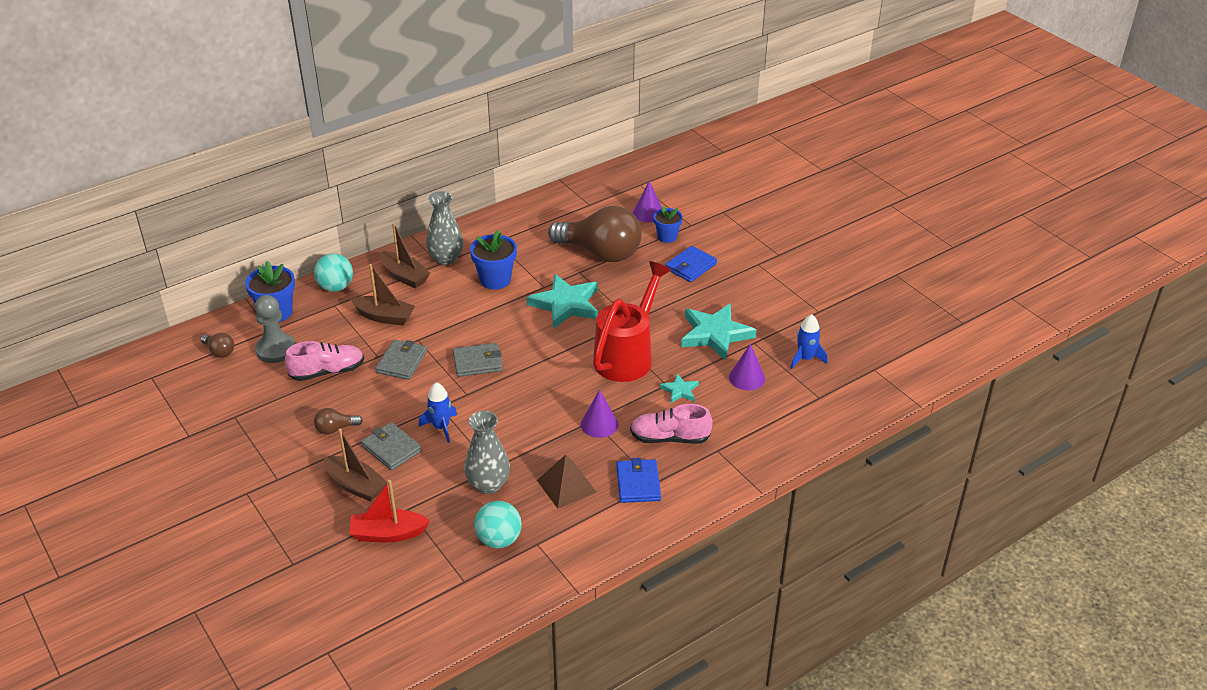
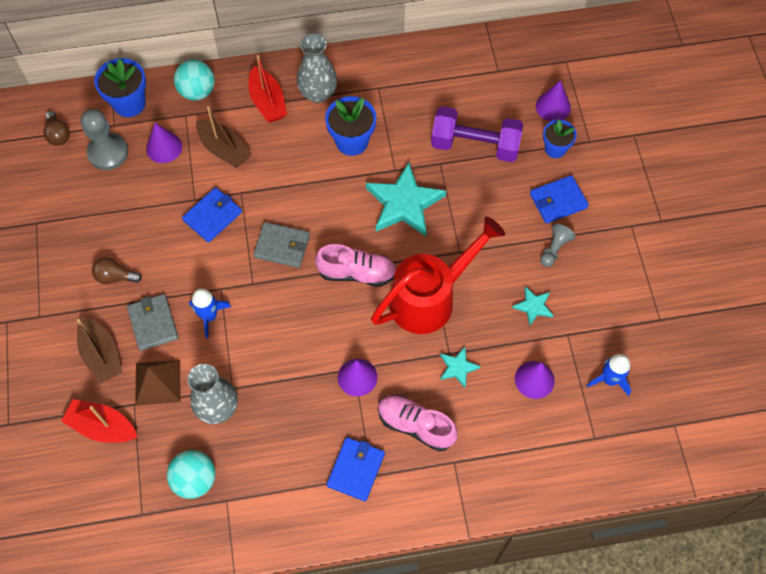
camera: 25 degrees right, 25 degrees up
(327, 331) = (164, 147): none -> purple cone
(327, 372) = (140, 200): pink shoe -> pink shoe (357, 273)
(402, 362) = (212, 216): grey wallet -> blue wallet
(404, 276) = (267, 102): brown boat -> red boat
(566, 486) = (288, 442): brown pyramid -> brown pyramid (158, 382)
(601, 253) = (475, 145): brown light bulb -> purple dumbbell
(708, 295) = (554, 249): none -> grey pawn
(715, 334) = (533, 306): turquoise star -> turquoise star, size x0.49

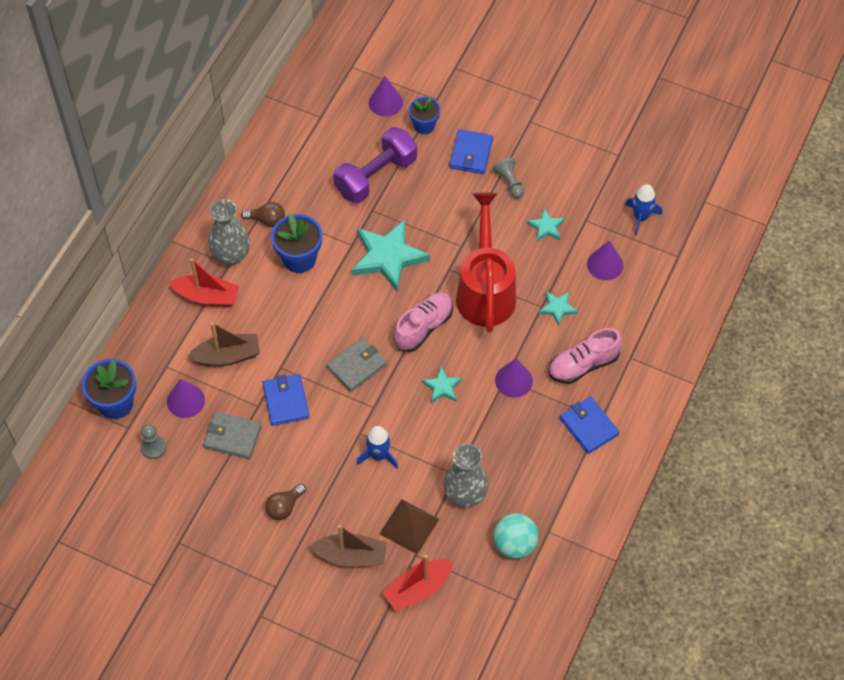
camera: 55 degrees left, 5 degrees down
(58, 135) = (99, 478): brown light bulb -> brown light bulb (267, 220)
(108, 152) = (153, 447): grey pawn -> grey pawn, size x0.59
(153, 323) = (352, 501): grey wallet -> grey wallet (232, 437)
(197, 91) = (149, 344): turquoise ball -> none
(309, 324) = (442, 387): none -> turquoise star

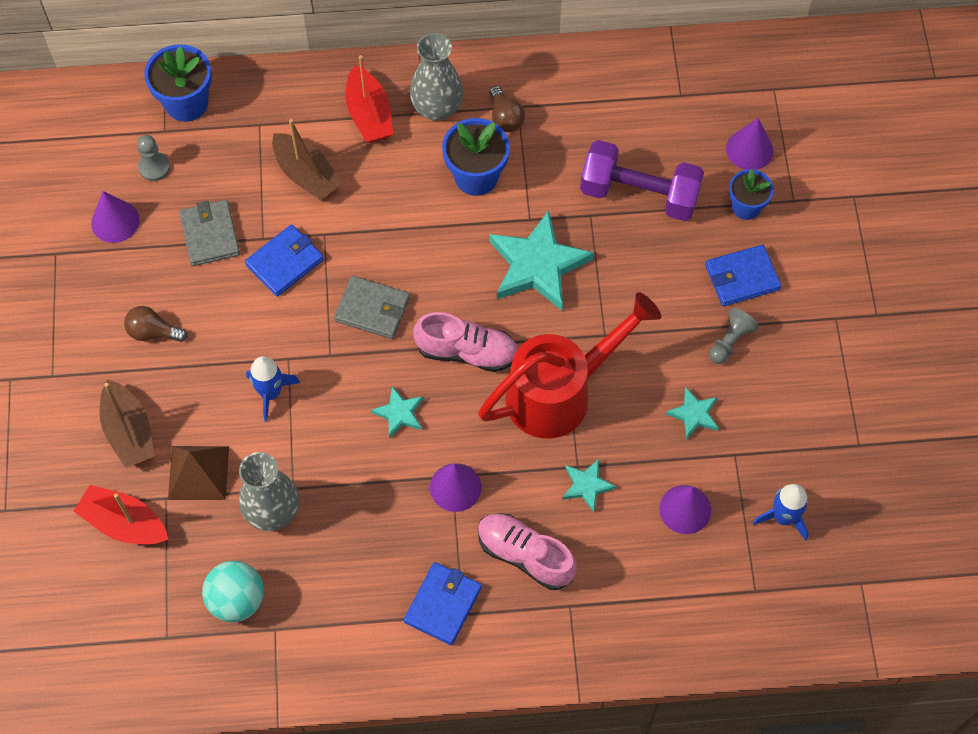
camera: 60 degrees right, 5 degrees up
(185, 401) = (228, 166): purple cone -> purple cone (115, 221)

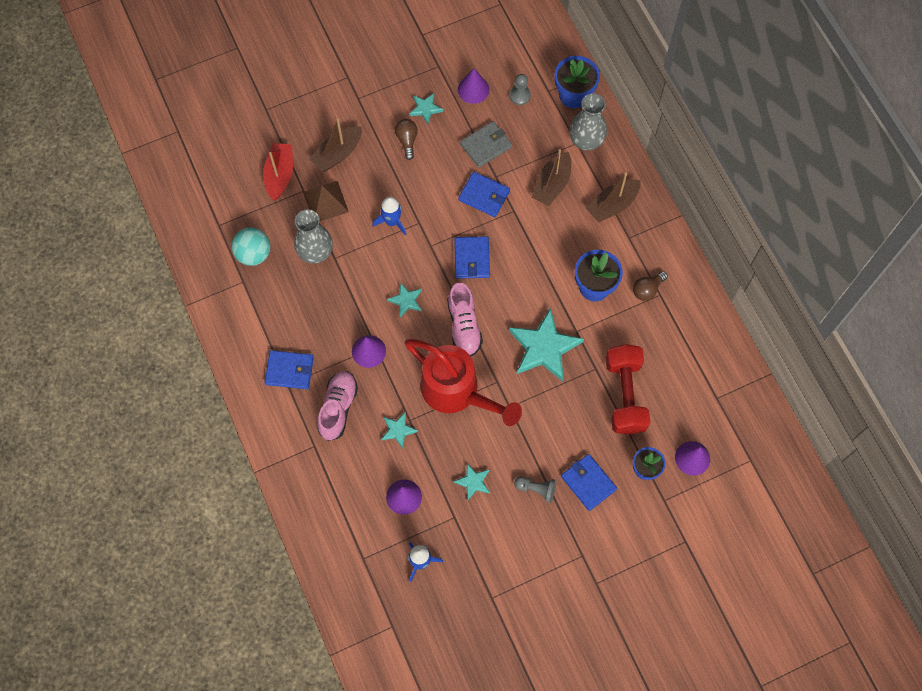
camera: 70 degrees right, 5 degrees up
(115, 292) = (425, 109): none -> turquoise star
(369, 115) = (612, 205): red boat -> brown boat
(372, 309) = (471, 258): grey wallet -> blue wallet
(437, 108) = (636, 244): grey vase -> grey vase (586, 141)
(639, 194) = (625, 395): purple dumbbell -> red dumbbell

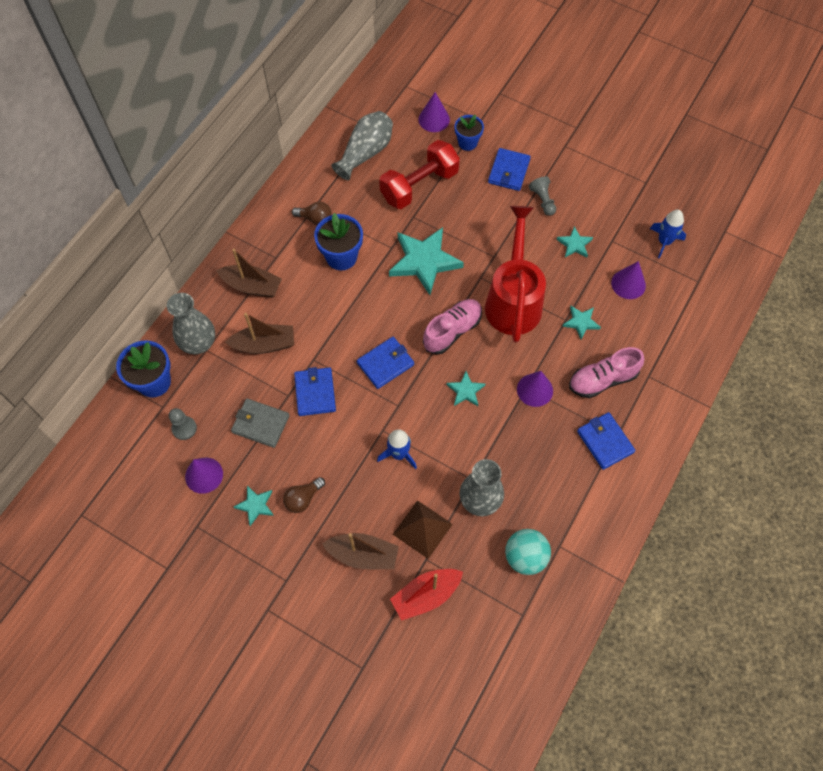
camera: 125 degrees left, 5 degrees down
(692, 373) = (365, 153): none -> grey vase

